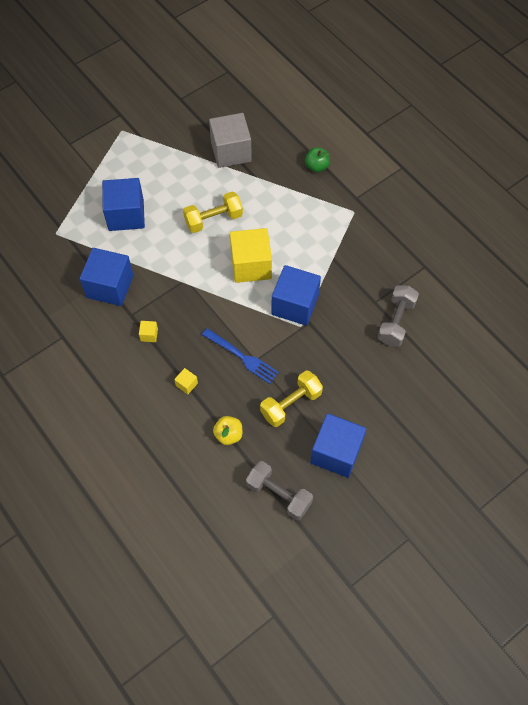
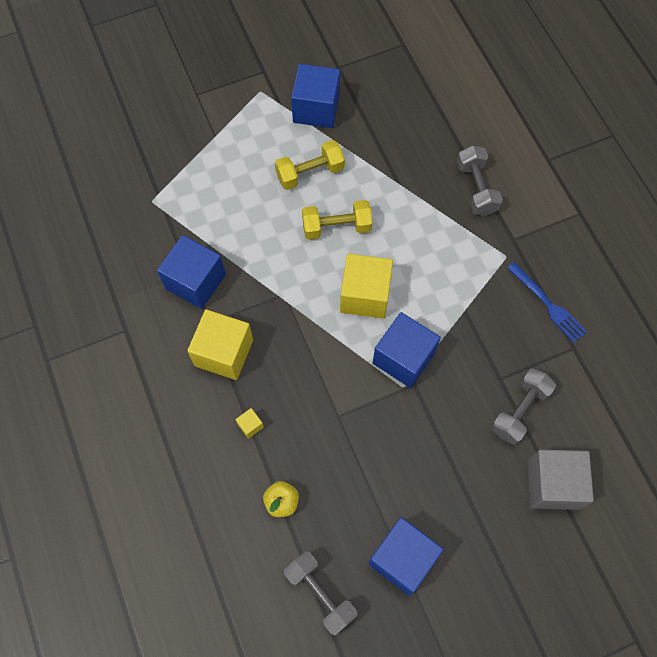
camera: 15 degrees right, 5 degrees up
(126, 215) = (237, 197): blue cube -> blue cube (316, 109)
(149, 335) = (224, 353): yellow cube -> yellow cube, size x2.46
(231, 151) = (379, 146): grey cube -> grey cube (553, 484)
(242, 357) = (323, 408): blue fork -> blue fork (547, 304)
(291, 404) = (365, 483): yellow dumbbell -> yellow dumbbell (310, 173)
(316, 166) = (476, 188): green apple -> grey dumbbell

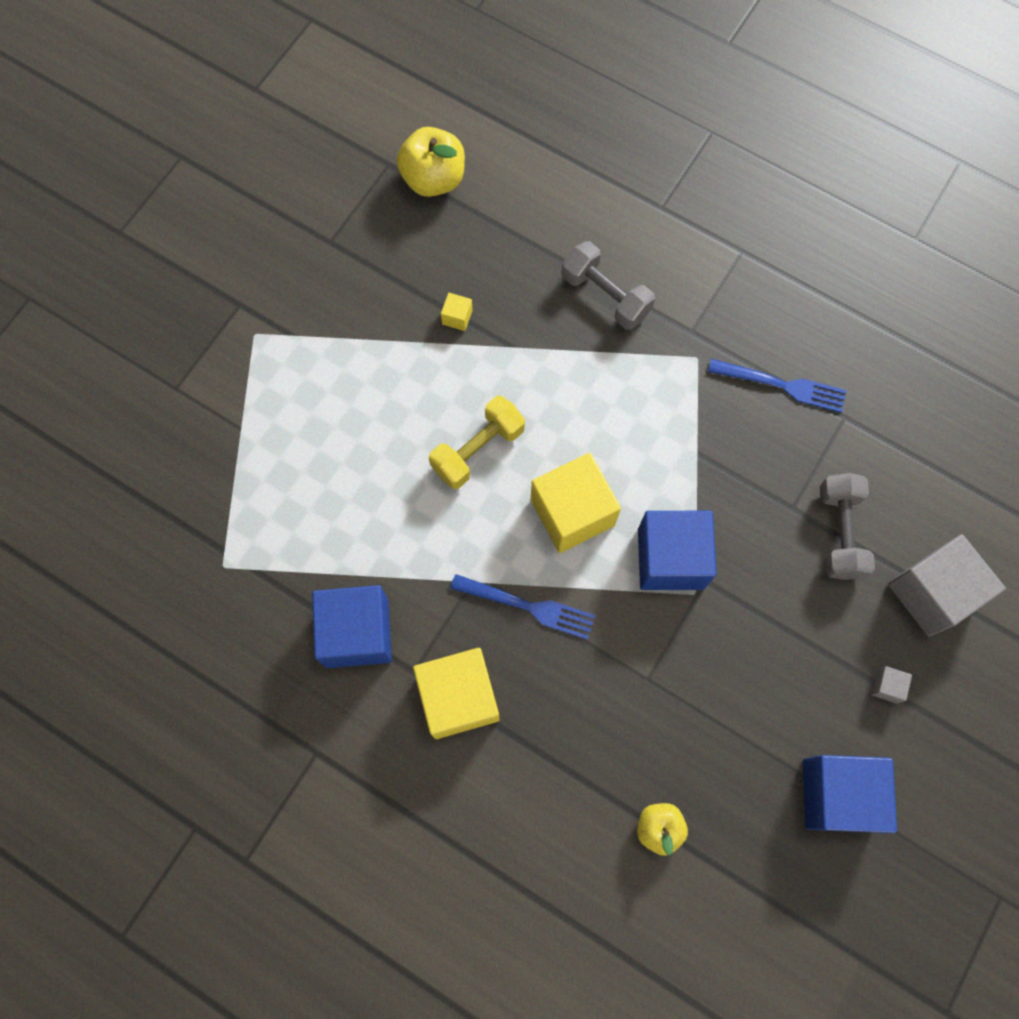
camera: 35 degrees left, 5 degrees up
(250, 425) = (556, 764): yellow cube -> yellow cube (457, 317)
(300, 330) = (528, 606): none -> blue fork
(310, 173) = (395, 402): yellow dumbbell -> none
(316, 109) = (342, 314): blue cube -> none
(320, 594) = (779, 902): grey dumbbell -> none
(423, 67) = (433, 179): none -> yellow apple
(481, 518) = (886, 686): none -> grey cube

